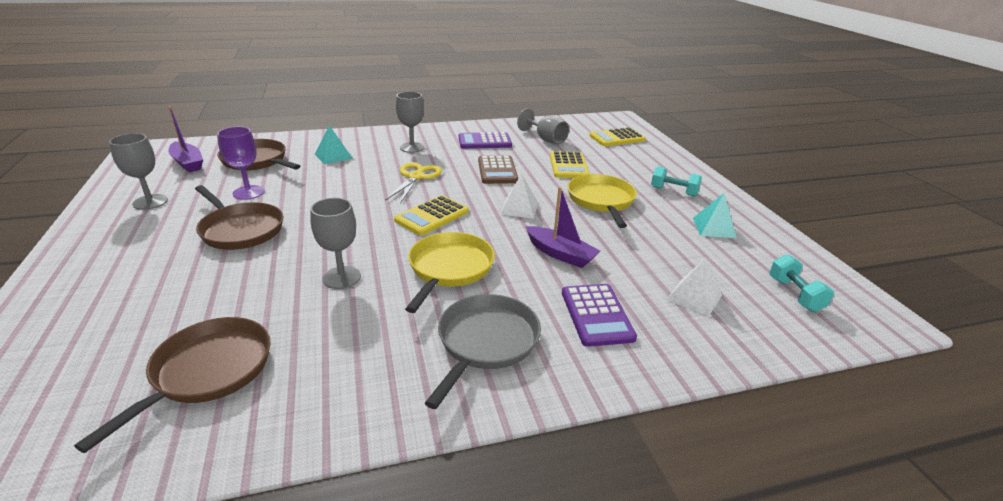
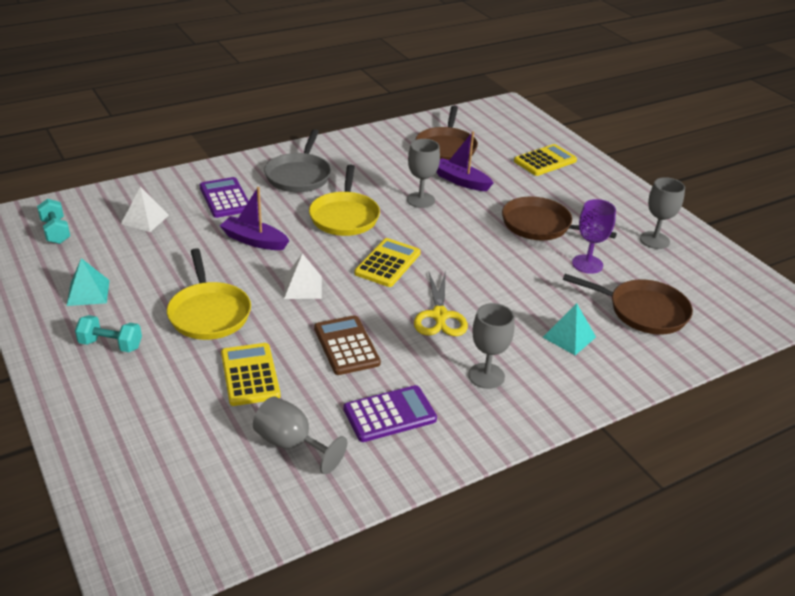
camera: 165 degrees right, 5 degrees up
(188, 163) = (707, 294): purple boat -> purple boat (461, 181)
(617, 138) = (162, 478): yellow calculator -> yellow calculator (545, 161)

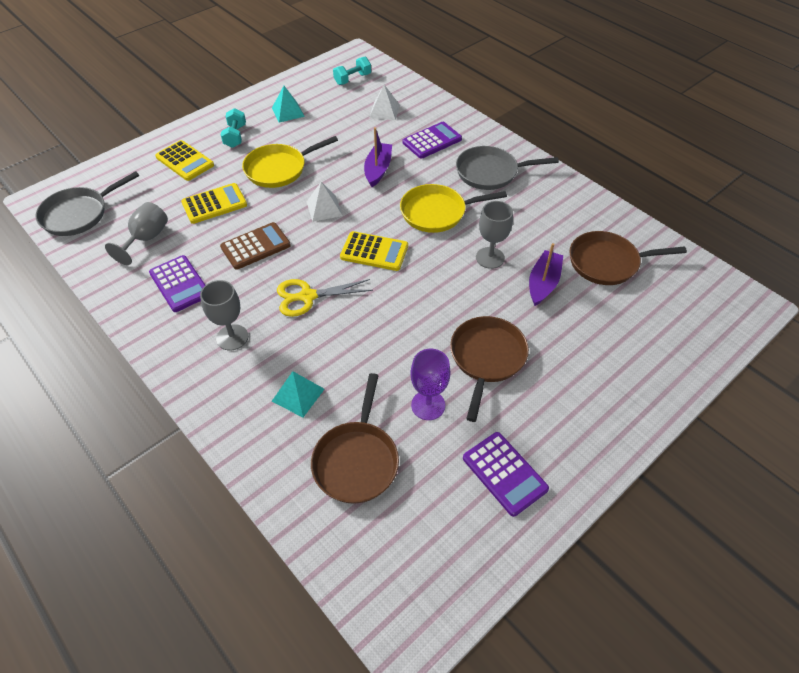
camera: 80 degrees right, 15 degrees up
(200, 522) = (78, 214): none -> grey pan
(545, 161) = (633, 353): yellow calculator -> yellow calculator (185, 161)
(654, 240) = (504, 473): grey goblet -> purple calculator

